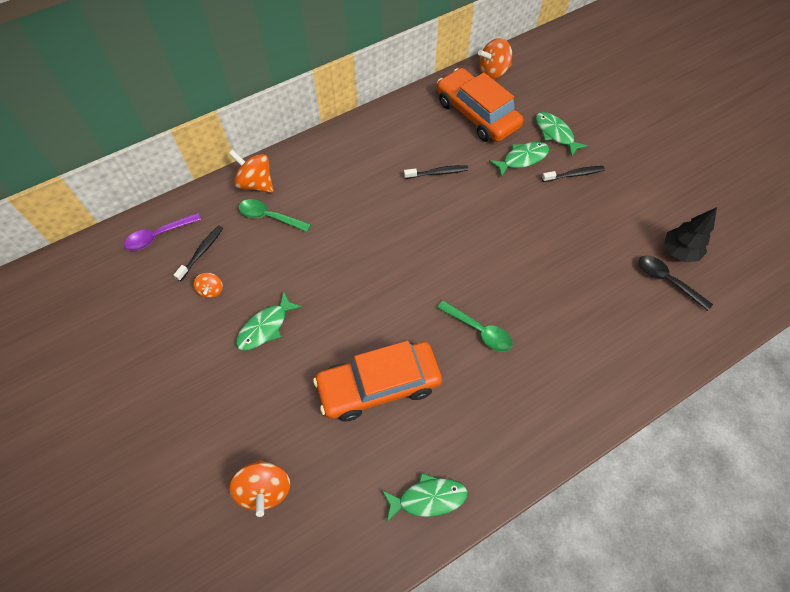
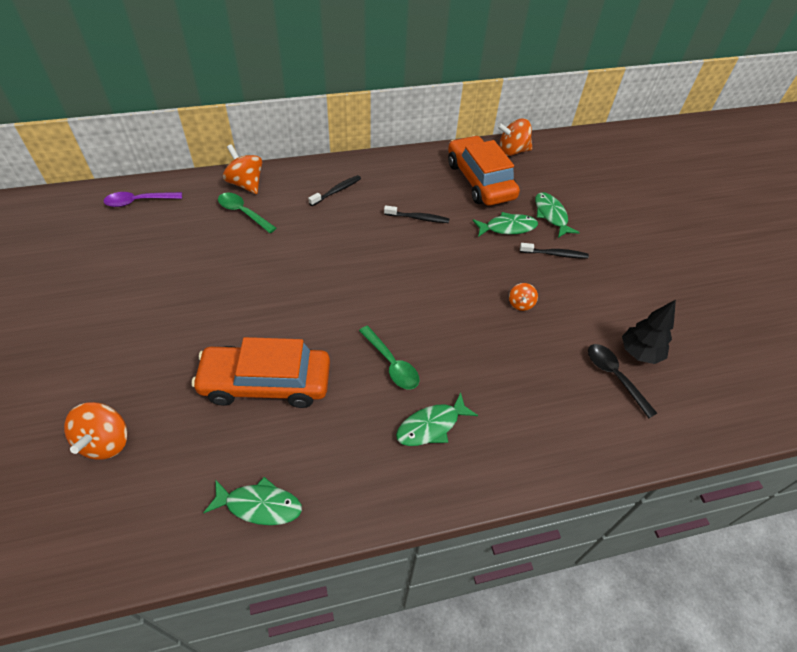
camera: 15 degrees right, 10 degrees down
(201, 252) = (167, 224): black toothbrush -> black toothbrush (337, 191)
(211, 290) = (158, 256): orange spinning top -> orange spinning top (520, 304)
(265, 327) = (188, 300): green fish -> green fish (431, 426)

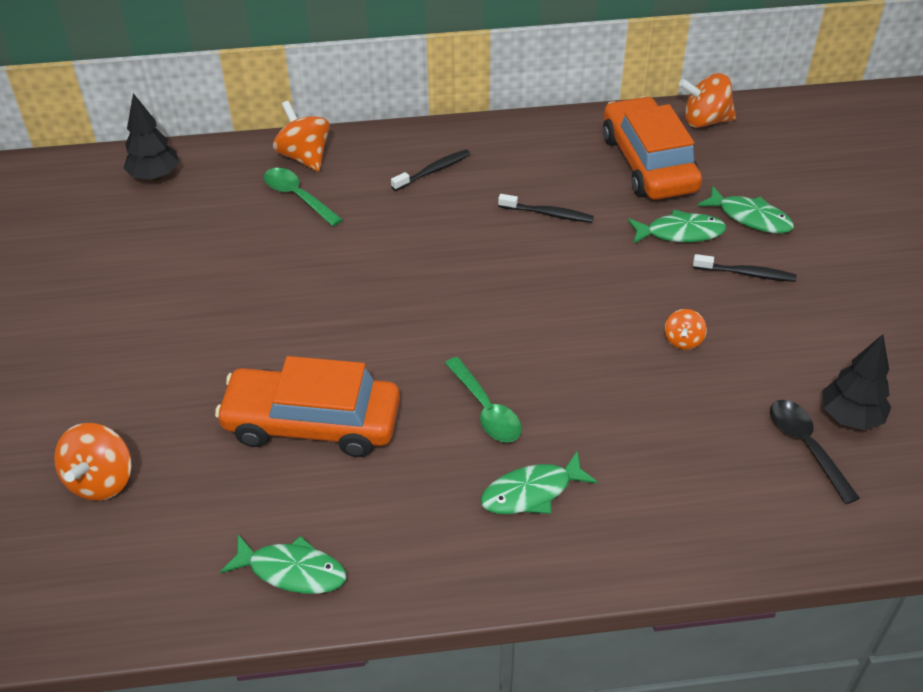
camera: 10 degrees right, 5 degrees down
(139, 202) = (155, 176): purple spoon -> black tree
(551, 215) = (750, 217): green fish -> green fish turned 135 degrees clockwise

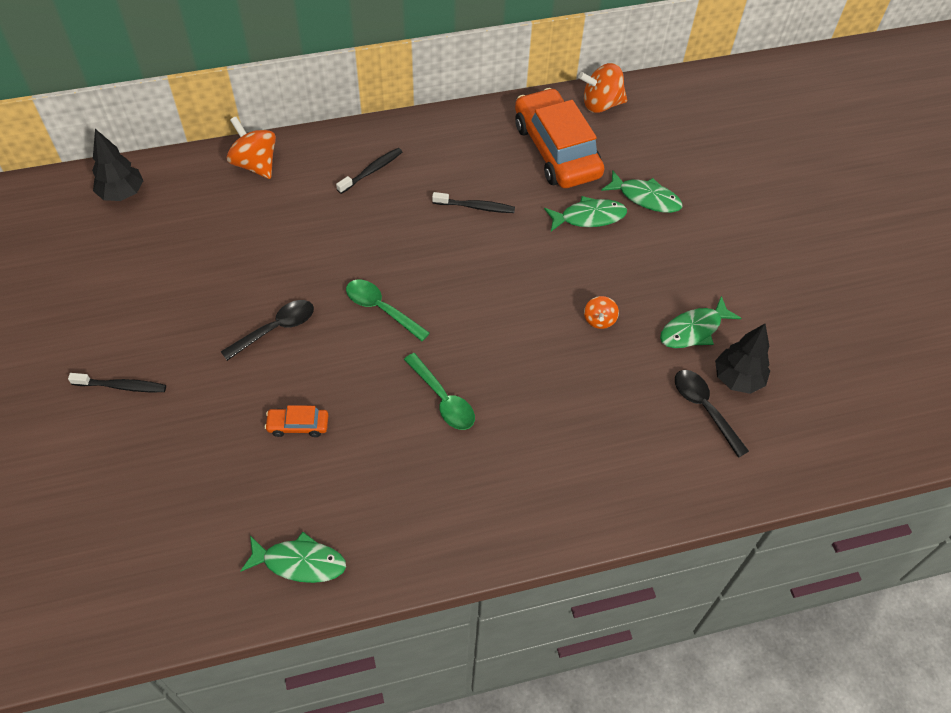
camera: 10 degrees left, 10 degrees up
(101, 480) = (124, 496): orange spinning top -> none
(297, 197) = (255, 206): green spoon -> green spoon (381, 309)
(301, 321) = (275, 329): none -> black spoon
(312, 423) = (298, 425): orange car -> orange car, size x0.42
(532, 492) = (488, 471): green fish -> green fish (694, 330)
(746, 274) = (646, 252): black toothbrush -> black toothbrush (122, 386)

